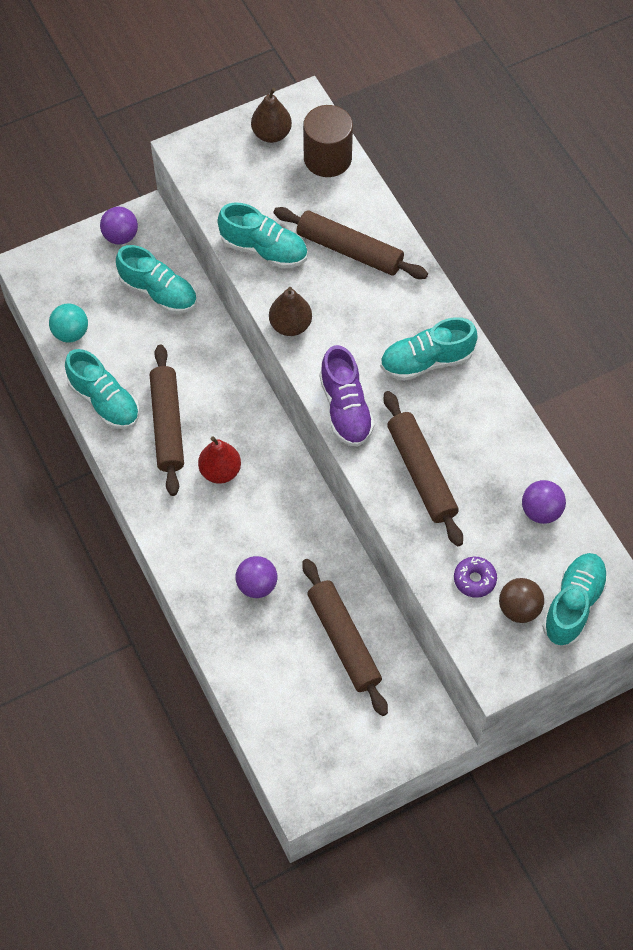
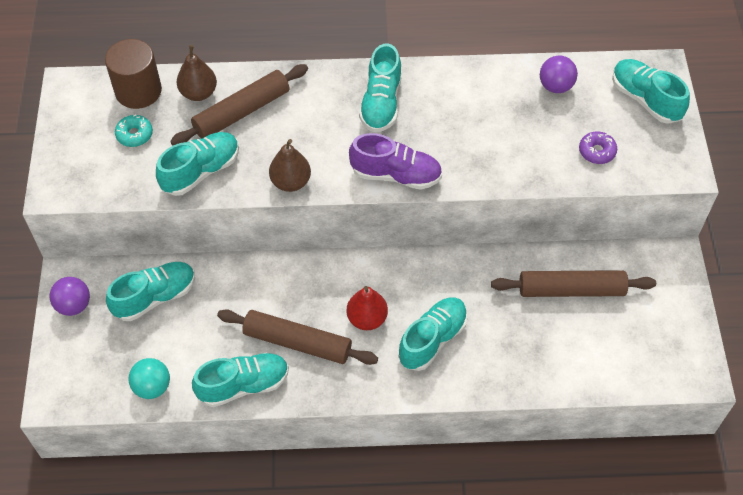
camera: 65 degrees left, 5 degrees down
(225, 536) = (432, 339): none -> turquoise shoe
(257, 585) = (491, 333): purple ball -> none
(271, 134) = (84, 120): brown pear -> brown pear (199, 93)
(277, 179) = (134, 135): none -> turquoise donut
(421, 473) = (484, 148): brown rolling pin -> none
(519, 608) = (634, 134): brown ball -> none

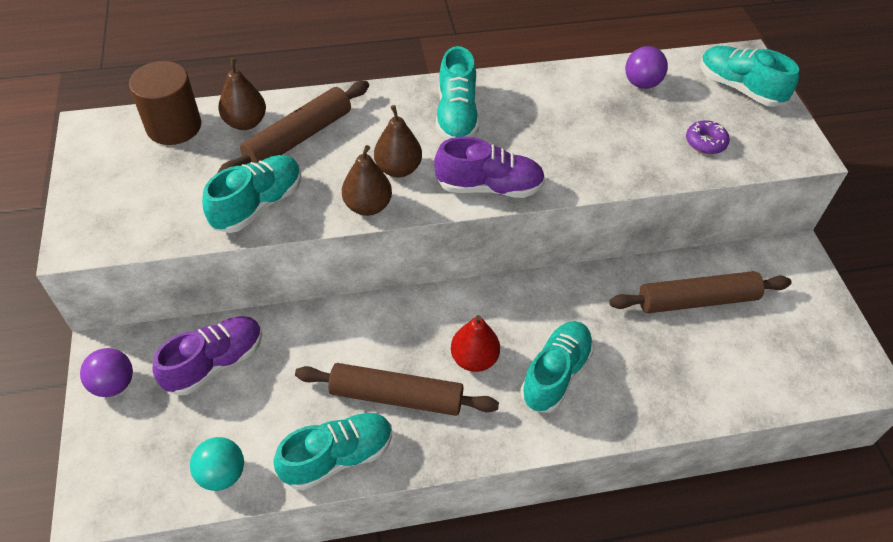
camera: 10 degrees left, 5 degrees down
(134, 135) = (173, 172): turquoise donut -> none
(155, 297) = (215, 363): turquoise shoe -> purple shoe
(322, 150) = (398, 169): none -> brown pear

